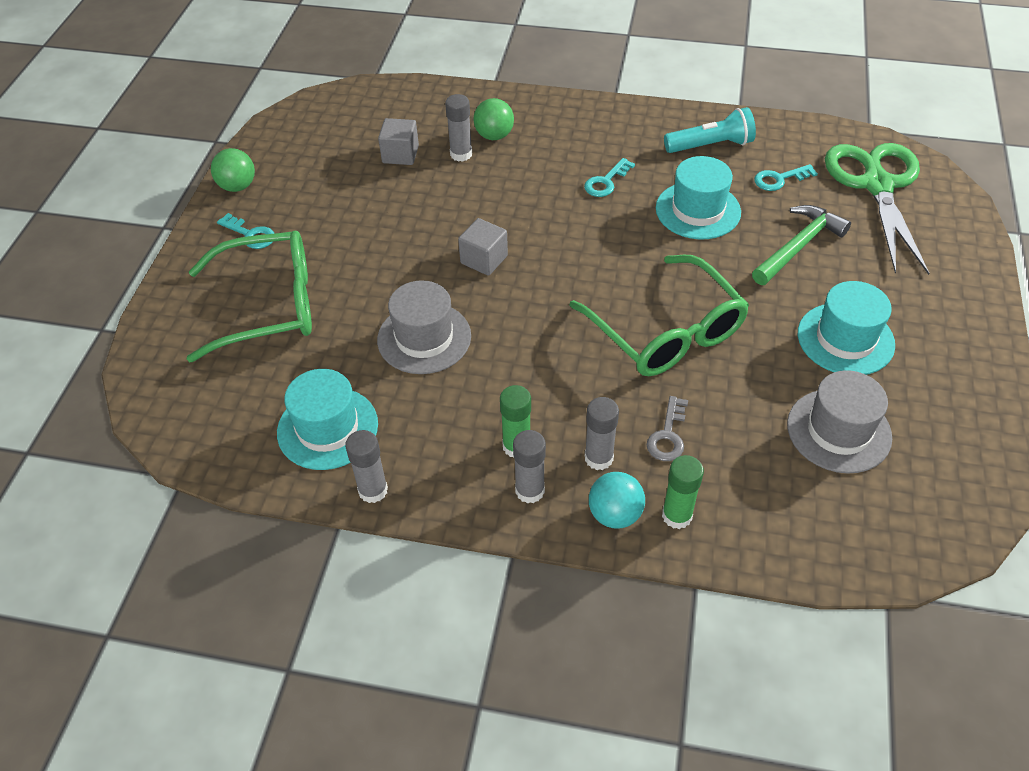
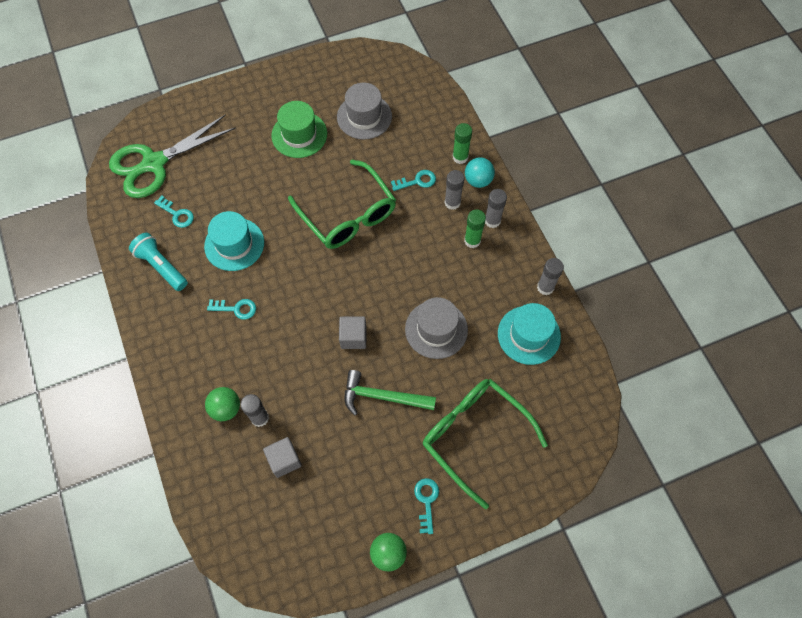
camera: 125 degrees left, 15 degrees up
(665, 331) = (347, 214): green glasses -> green glasses turned 120 degrees clockwise
(668, 435) = (417, 181): grey key -> turquoise key
(798, 246) = (236, 181): green hammer -> green hammer (382, 397)
(845, 339) = (299, 135): turquoise hat -> green hat

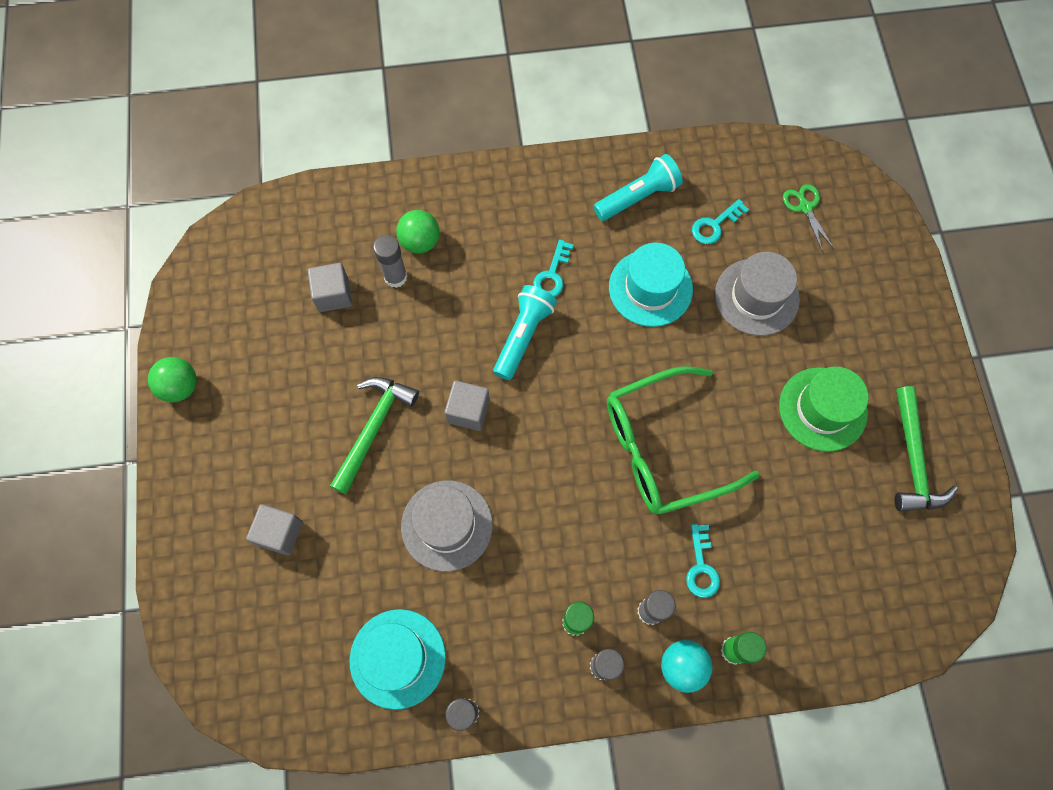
camera: 105 degrees right, 5 degrees up
(153, 164) = (805, 207): green scissors -> green scissors, size x0.41
(288, 316) = (523, 336): none -> turquoise flashlight
(320, 87) = (913, 460): none -> green hammer
(364, 116) = (842, 515): grey hat -> grey hat (756, 297)
(426, 501) = (222, 447): turquoise key -> none
(475, 436) = (280, 533): green glasses -> grey cube

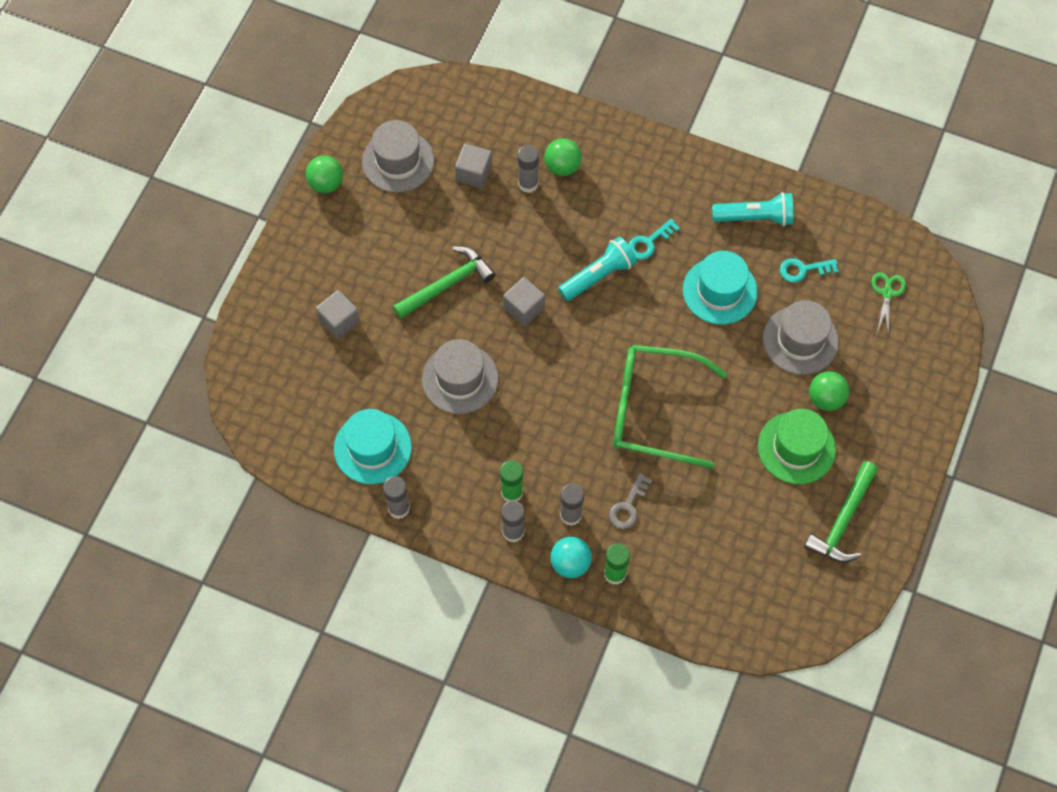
camera: 30 degrees right, 5 degrees down
(245, 322) = (398, 161): none -> grey hat
(701, 567) = (628, 506): turquoise key -> grey key
(817, 343) = (826, 399): none -> green ball

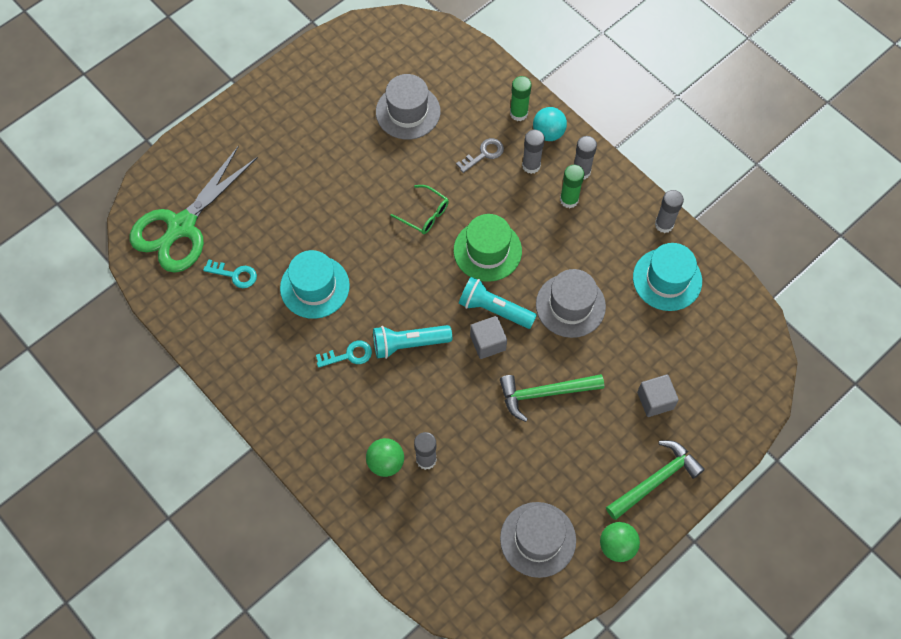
camera: 155 degrees left, 0 degrees up
(474, 173) = (471, 493): grey cube -> none
(654, 411) = (424, 214): green glasses -> green glasses, size x0.47
(755, 217) = (244, 337): turquoise flashlight -> turquoise flashlight (494, 309)
(796, 448) = (332, 143): green hat -> green hat (487, 250)
(800, 340) = (275, 219): grey hat -> grey hat (408, 112)
(826, 399) = (286, 168): green ball -> none
(843, 521) = (331, 81): green hammer -> green hammer (655, 480)
(887, 292) = (181, 227): green scissors -> green scissors, size x2.44

